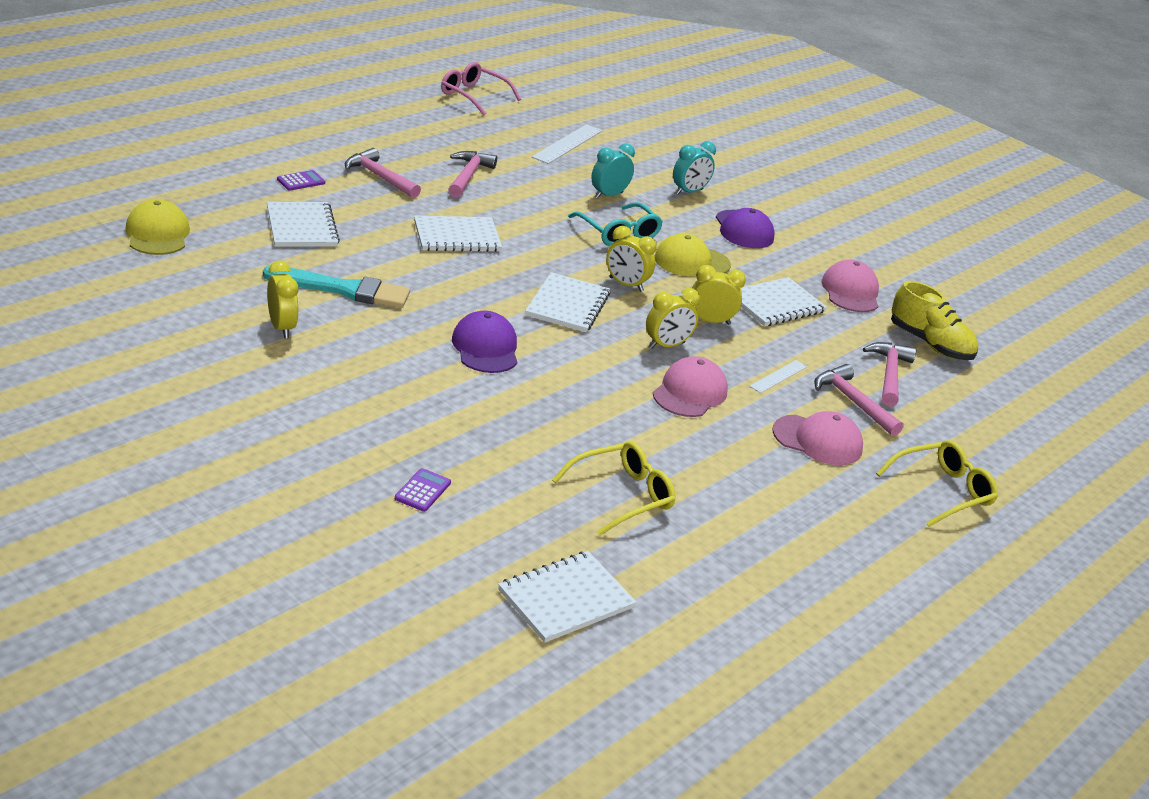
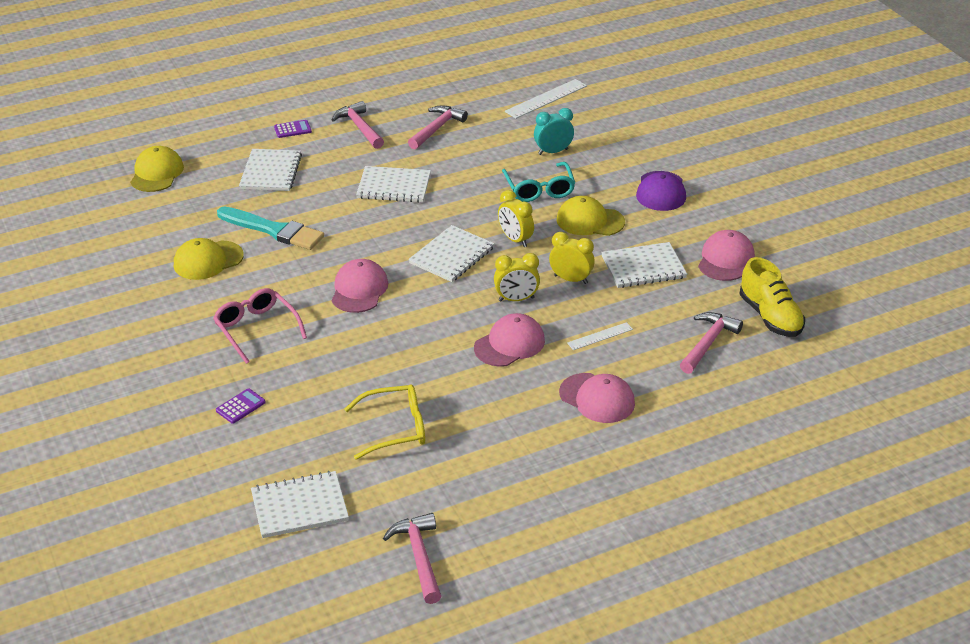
camera: 25 degrees right, 5 degrees up
(281, 328) = (208, 260): yellow clock -> yellow cap
(474, 96) = (488, 48): pink glasses -> pink glasses (256, 329)
(485, 348) = (359, 290): purple cap -> pink cap
(689, 192) = (632, 151): turquoise clock -> none
(852, 402) = (654, 366): pink hammer -> pink hammer (419, 556)
(942, 491) = (682, 456): yellow glasses -> none

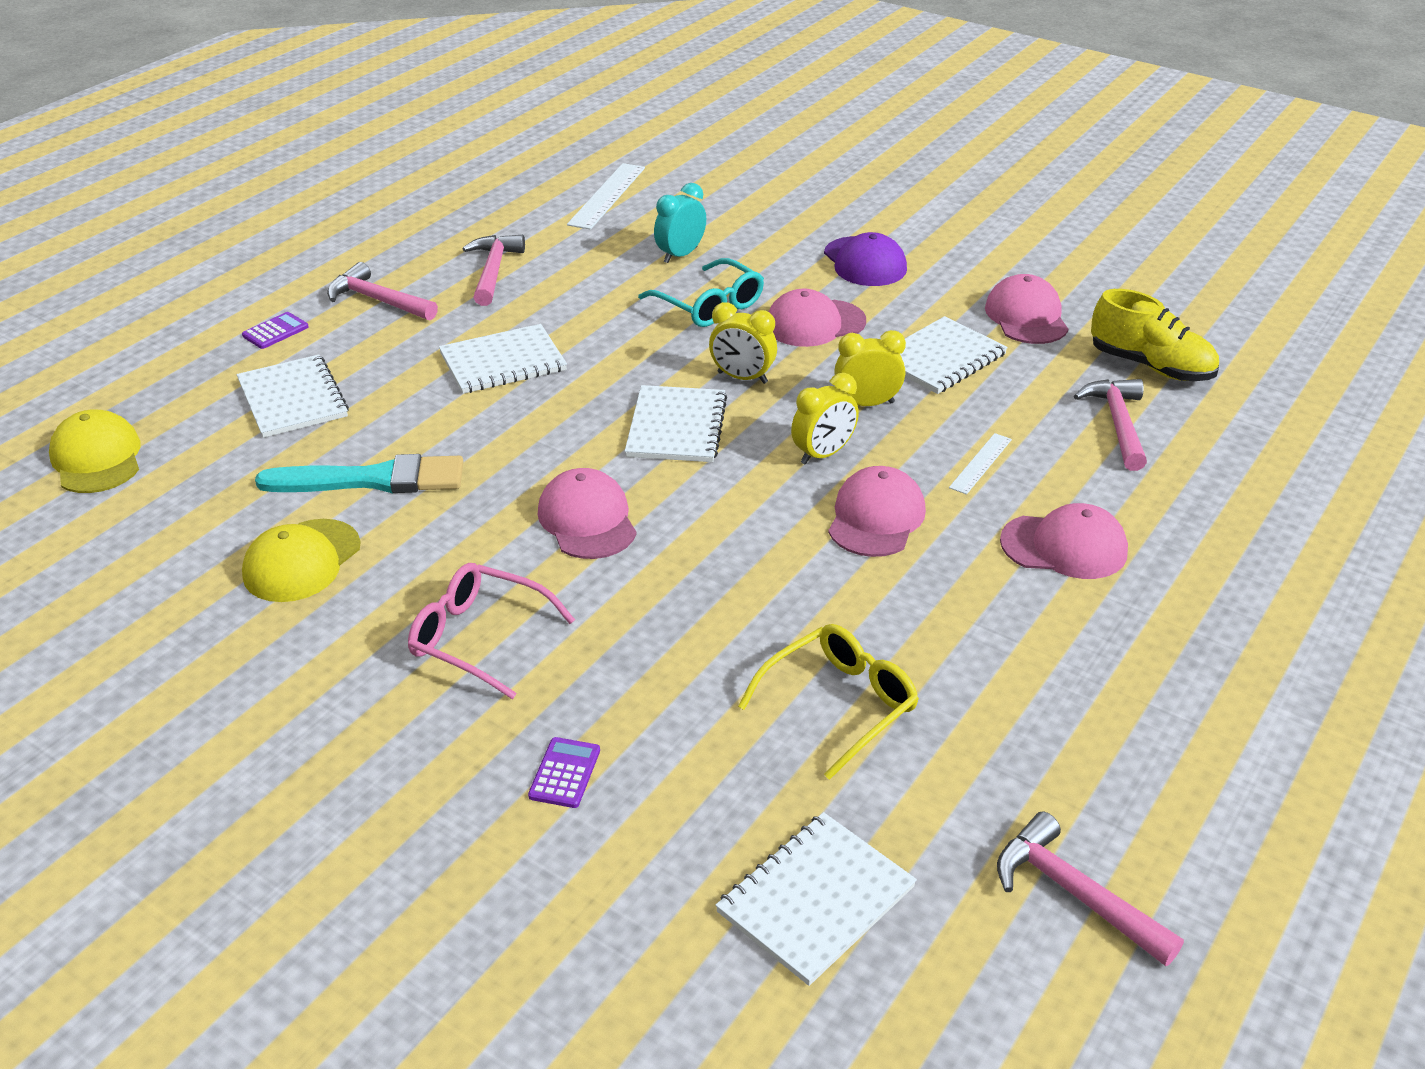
camera: 30 degrees left, 0 degrees up
(590, 221) = (815, 323): yellow cap -> pink cap

